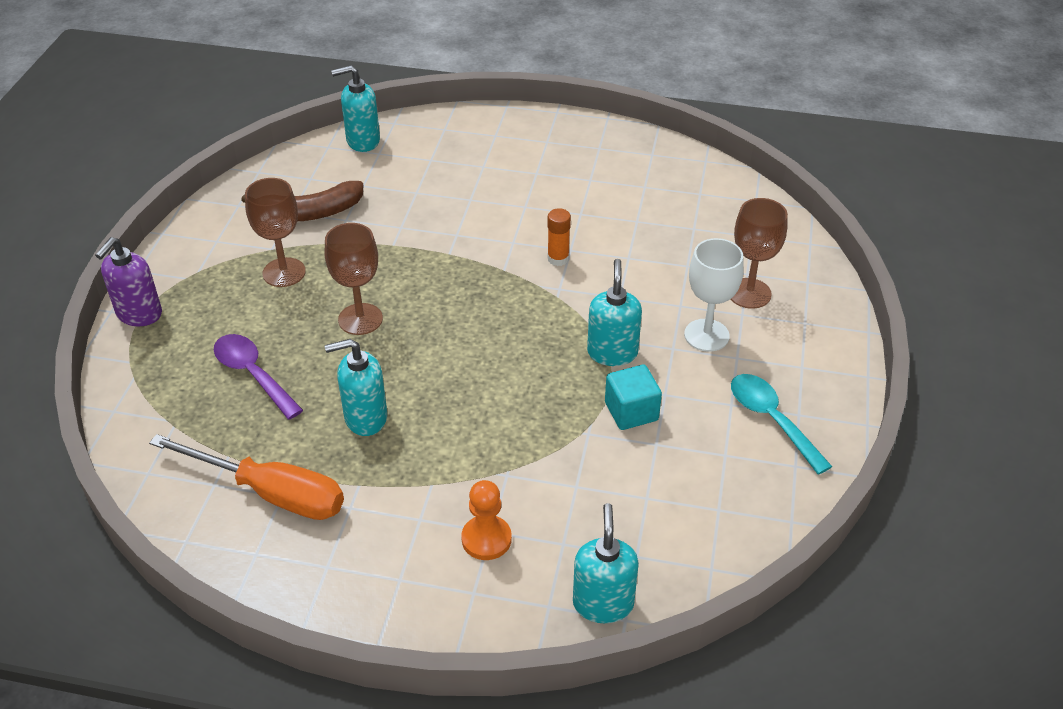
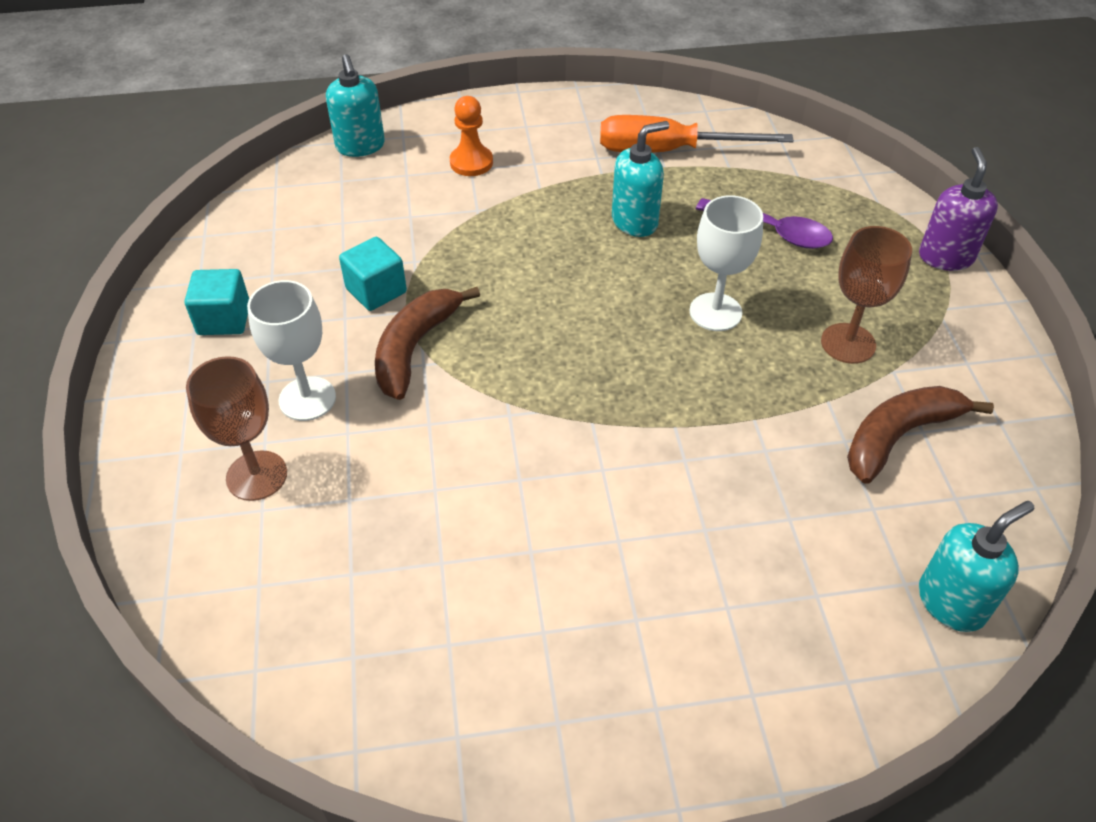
camera: 160 degrees right, 5 degrees up
(360, 319) = (715, 312): brown goblet -> white goblet
(558, 259) = (529, 458): orange glue stick -> none
(612, 352) = (415, 348): turquoise soap dispenser -> brown banana
(771, 420) = (224, 319): turquoise spoon -> turquoise cube

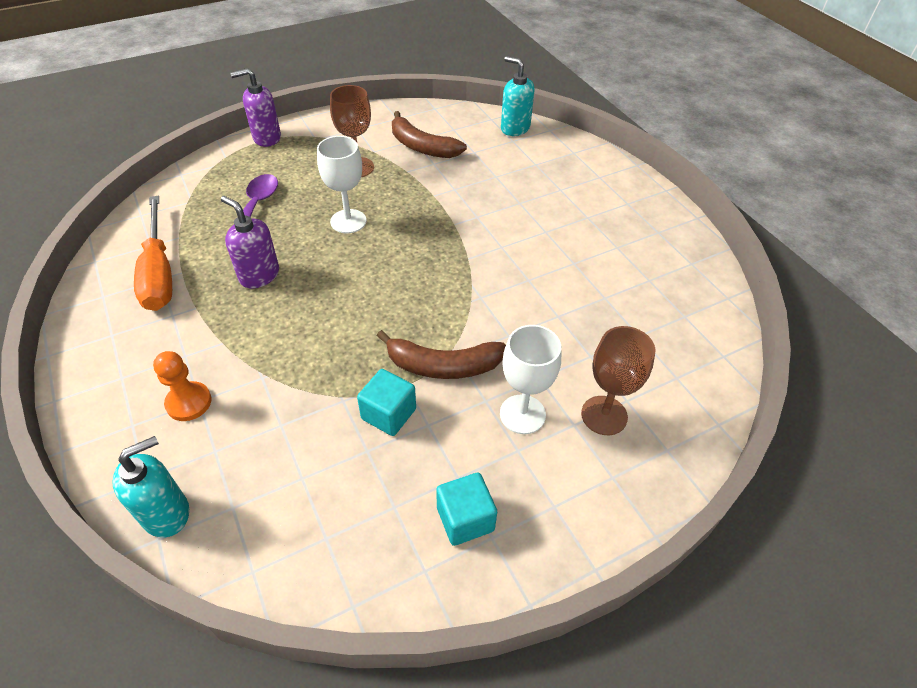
camera: 110 degrees left, 0 degrees up
(635, 221) = (259, 275): turquoise soap dispenser -> purple soap dispenser

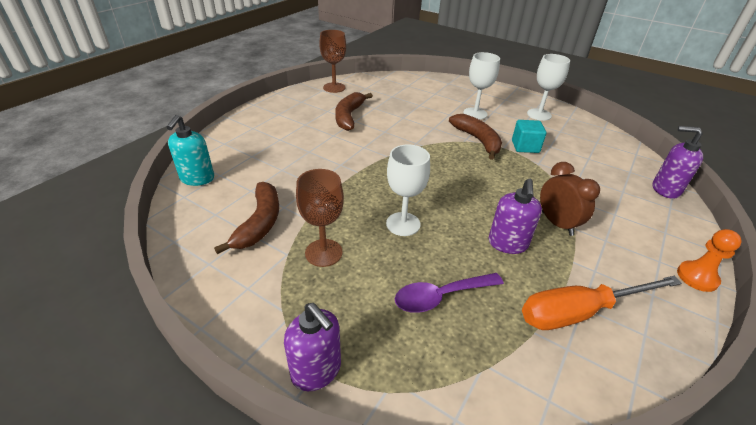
camera: 120 degrees left, 10 degrees down
(159, 272) = (580, 312): orange screwdriver -> orange screwdriver turned 150 degrees counterclockwise
(166, 513) = (665, 189): turquoise soap dispenser -> purple soap dispenser
(189, 402) = (622, 217): orange pawn -> orange pawn (697, 277)
(242, 332) = (557, 223): none -> brown clock
(465, 519) = (539, 114): turquoise cube -> white goblet
(589, 261) = (349, 116): none -> brown banana
(604, 415) = (450, 96): brown goblet -> brown goblet (334, 87)

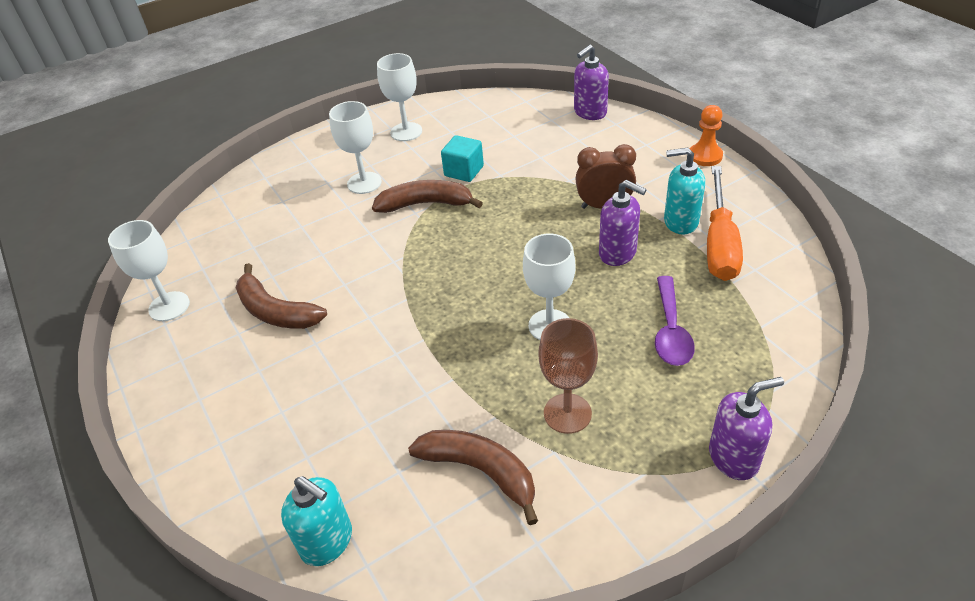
camera: 60 degrees left, 5 degrees up
(334, 87) = (169, 306): brown goblet -> white goblet
(583, 277) = (680, 222): none -> turquoise soap dispenser

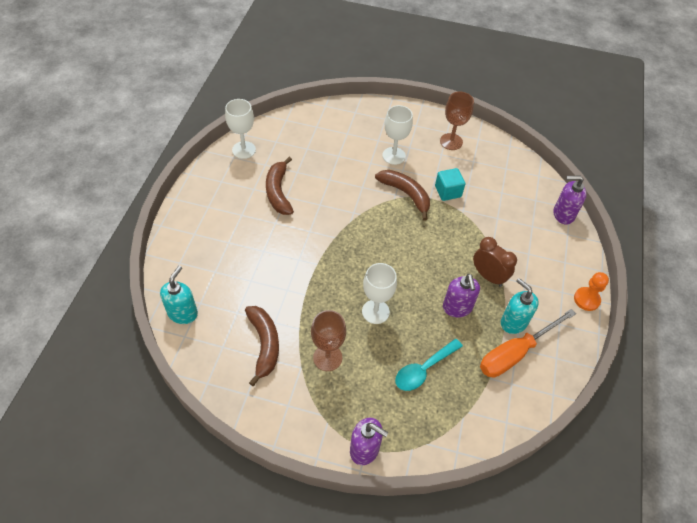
camera: 40 degrees right, 10 degrees up
(327, 541) = (183, 313): turquoise soap dispenser -> turquoise soap dispenser turned 150 degrees counterclockwise
(406, 132) = (451, 142): white goblet -> brown goblet
(671, 331) = (423, 369): purple spoon -> turquoise spoon

